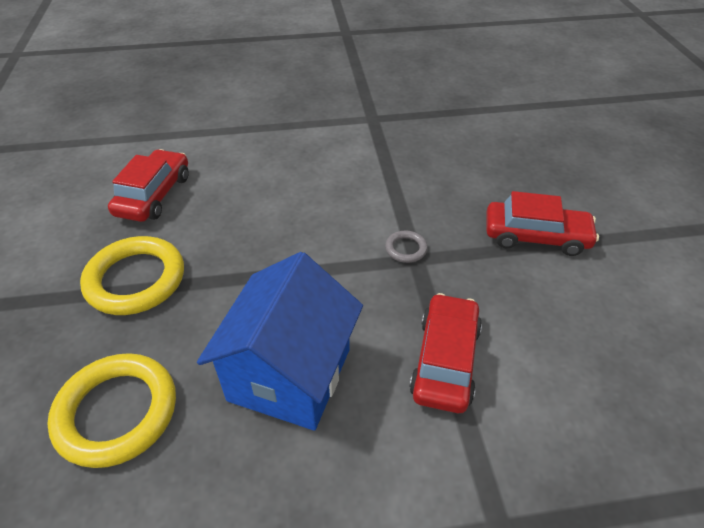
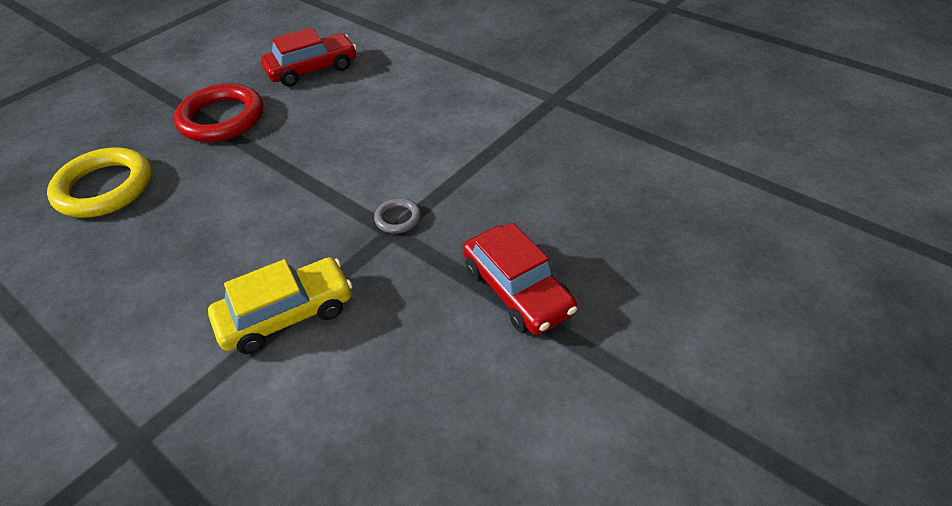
camera: 50 degrees right, 0 degrees up
(136, 279) = (222, 118): yellow ring -> red ring
(290, 374) = (197, 240): blue house -> none
(445, 360) = (286, 315): red car -> yellow car

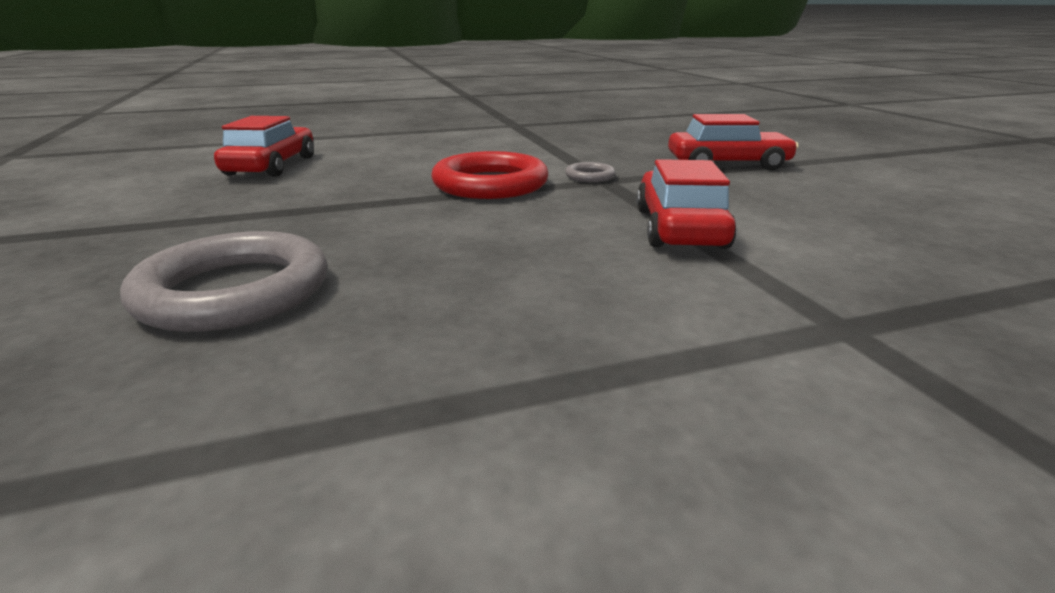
camera: 60 degrees left, 20 degrees down
(104, 188) = (234, 291): yellow ring -> grey ring
(222, 118) = (253, 209): red ring -> red ring (490, 184)
(286, 315) = (679, 228): yellow car -> red car

